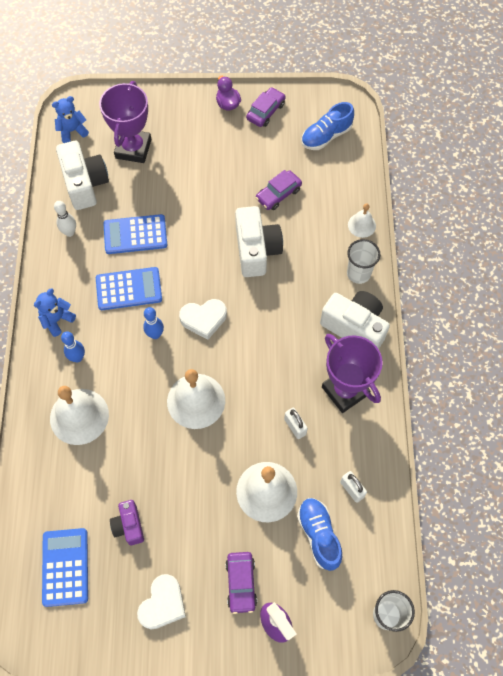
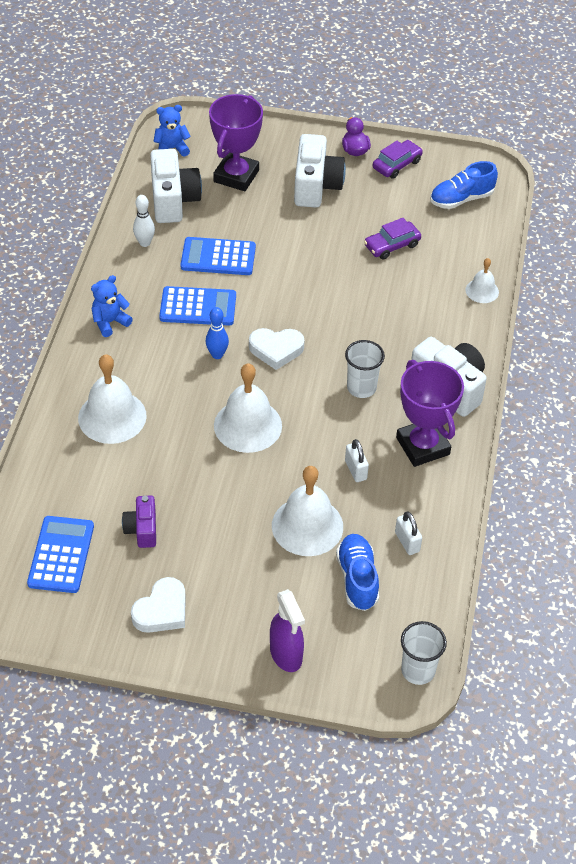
camera: 10 degrees right, 15 degrees down
(77, 358) = (124, 361): blue bowling pin -> none
(241, 583) = (256, 608): purple car -> none
(256, 250) = (353, 294): white camera -> white camera (316, 186)
(358, 273) = (466, 336): white cup -> white cup (361, 388)

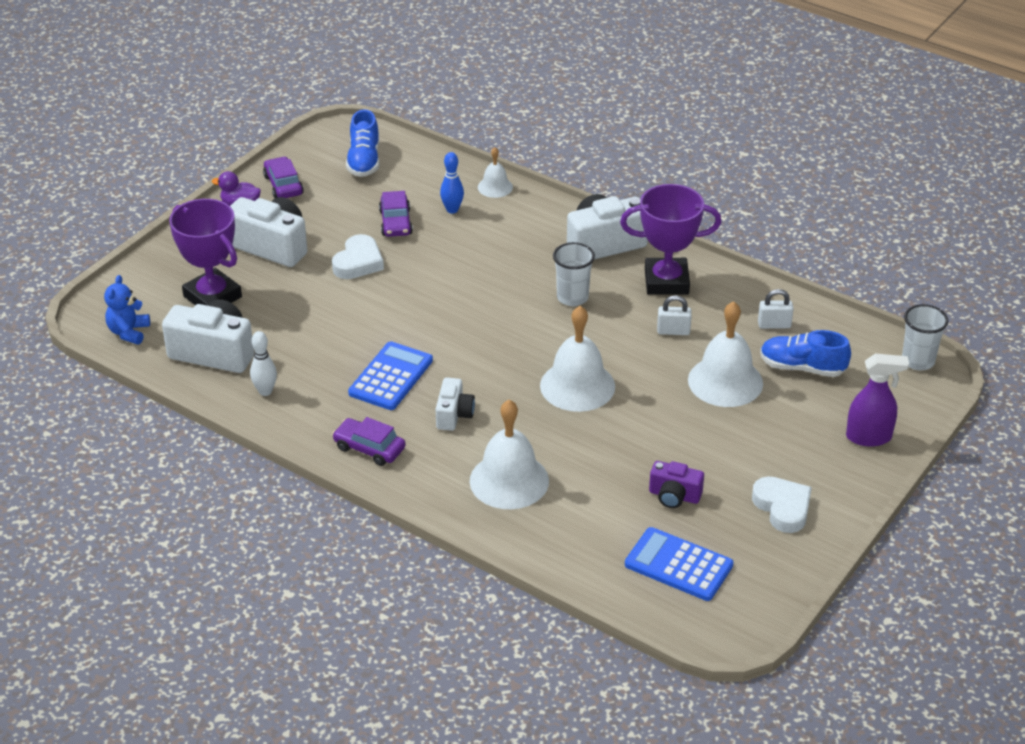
camera: 65 degrees left, 10 degrees down
(110, 322) = (369, 448): blue teddy bear -> purple car
(172, 359) = (454, 415): none -> white camera
(217, 355) = (468, 381): blue bowling pin -> blue bowling pin (452, 210)
(218, 257) = (327, 343): blue calculator -> none
(276, 350) = (487, 339): white heart -> white heart (358, 262)

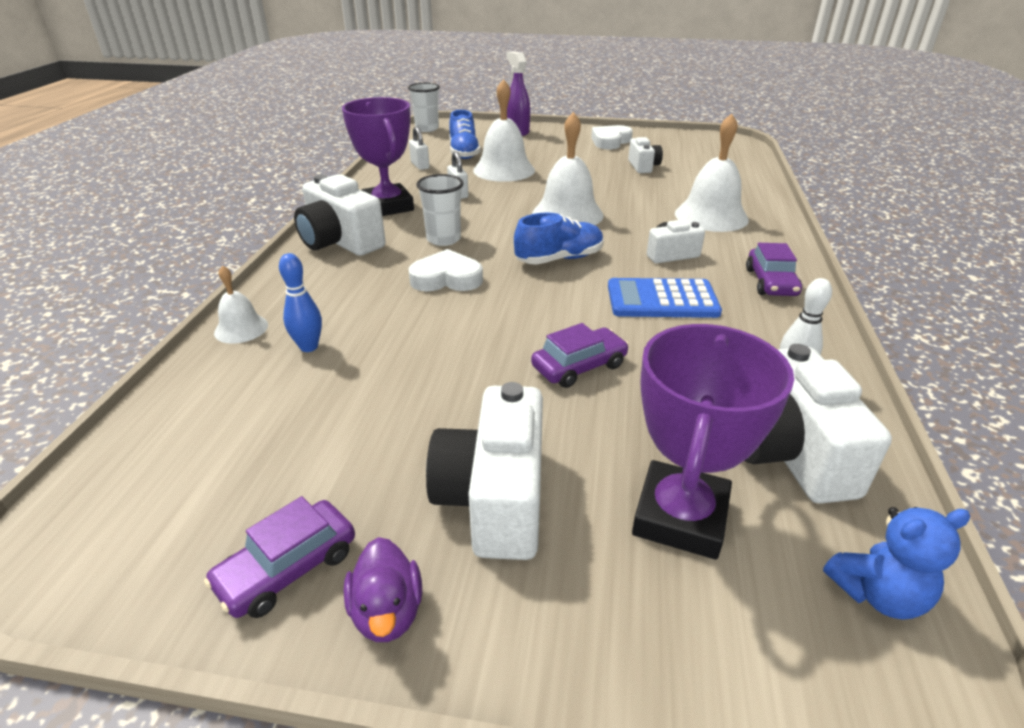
camera: 115 degrees left, 5 degrees down
(358, 262) = (476, 389): white heart -> white heart (446, 278)
(364, 161) = (178, 480): blue shoe -> blue shoe (559, 259)
(396, 222) = (360, 385): purple car -> purple car (579, 366)
(674, 496) = (643, 166): purple camera -> white camera
(678, 565) = (701, 157): blue calculator -> none

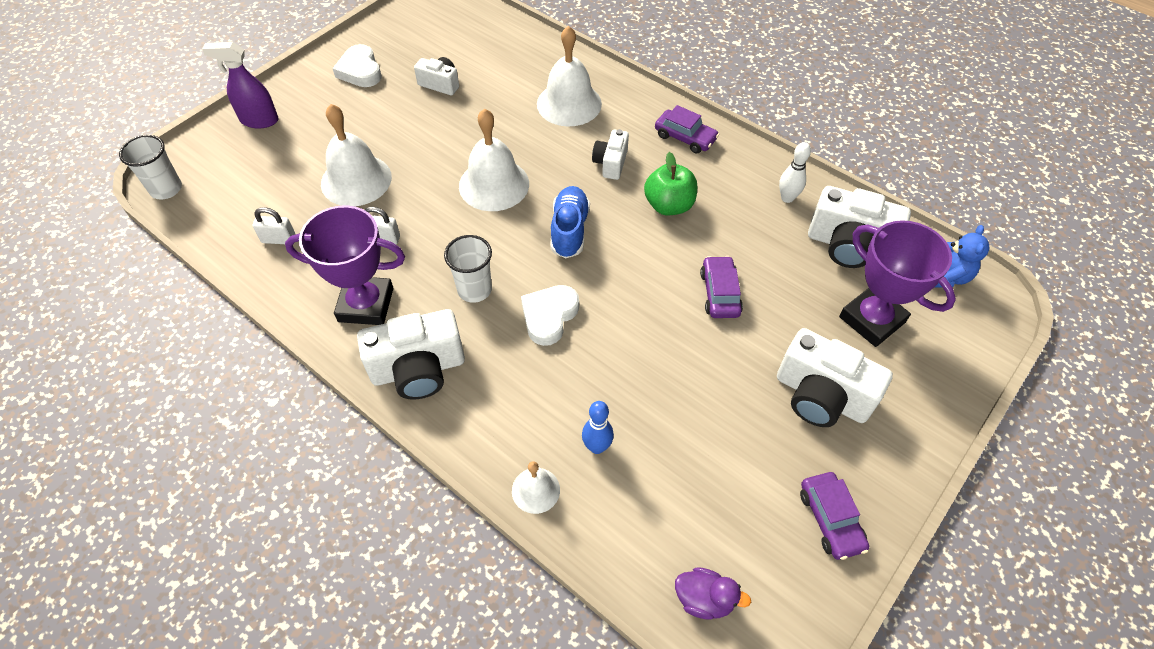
camera: 60 degrees left, 20 degrees up
(387, 612) = (880, 479): purple duck -> purple duck (704, 599)
(464, 153) = (278, 189): blue shoe -> none
(662, 300) = (669, 205): blue calculator -> green apple

